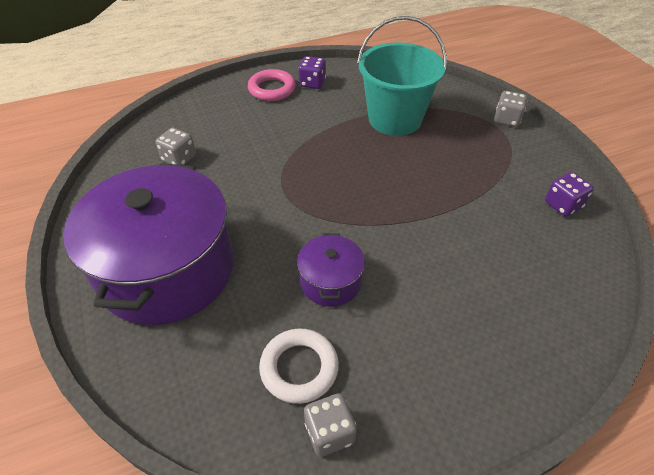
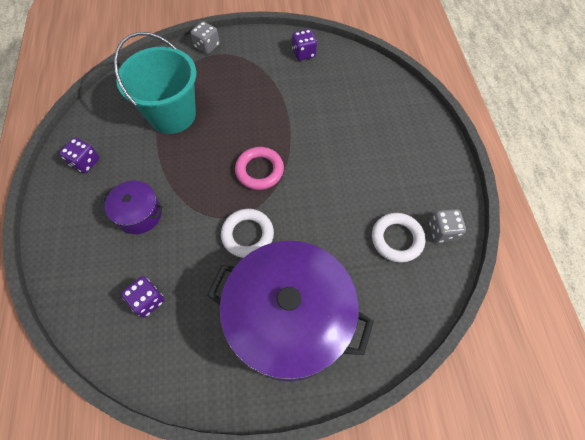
camera: 75 degrees left, 15 degrees up
(179, 158) = (148, 300): grey dice -> purple dice
(265, 211) = (247, 235): none -> white ring
(272, 89) = (75, 199): pink ring -> pink ring (259, 170)
(330, 282) = (332, 204): purple pot -> purple pot (139, 214)

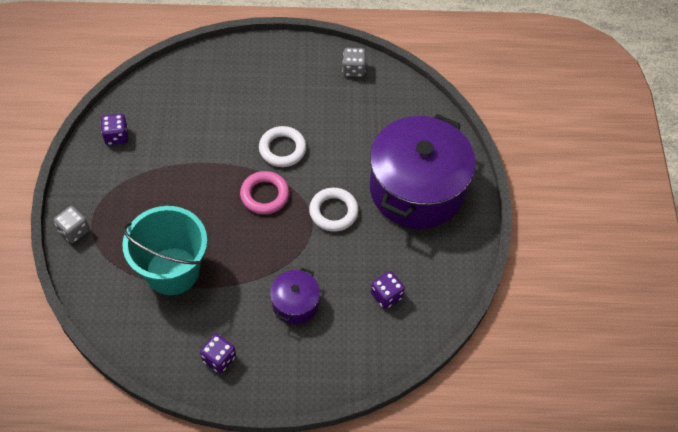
camera: 85 degrees left, 5 degrees down
(397, 239) = (355, 102): white ring -> white ring (282, 149)

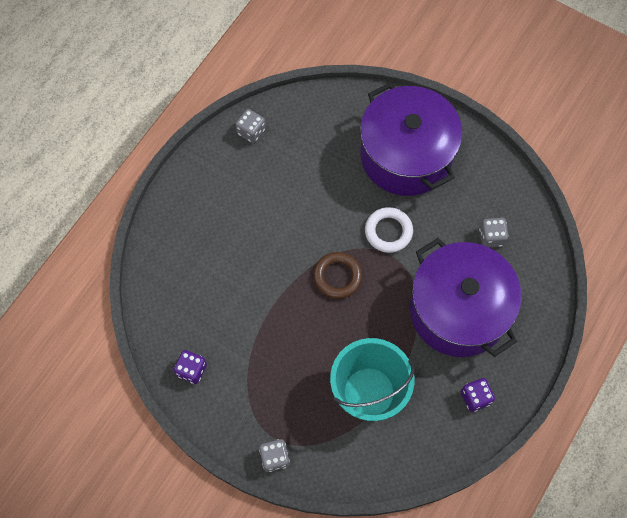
camera: 55 degrees left, 10 degrees up
(264, 195) = (337, 277): pink ring -> brown ring
(282, 149) = (298, 236): white ring -> none
(295, 303) = (458, 310): purple pot -> purple pot, size x2.23
(386, 295) = (491, 237): purple dice -> grey dice

